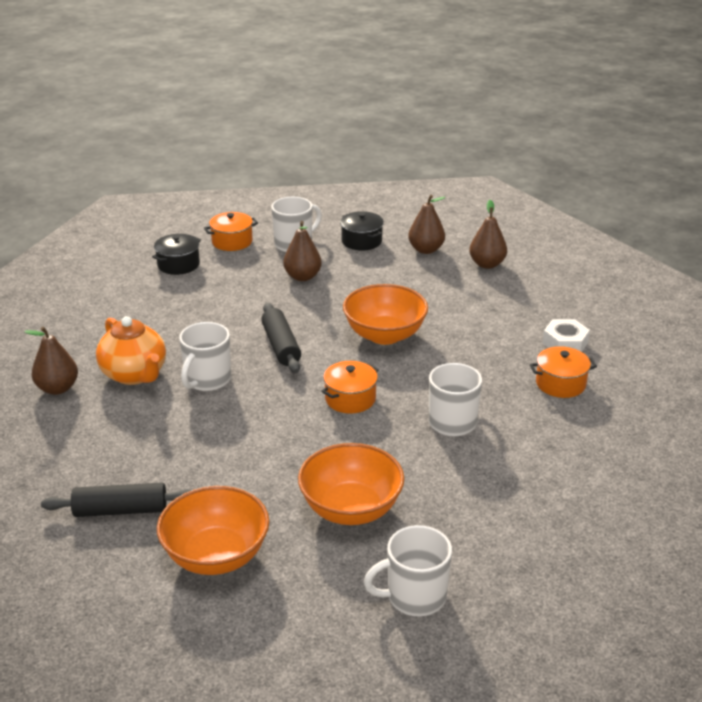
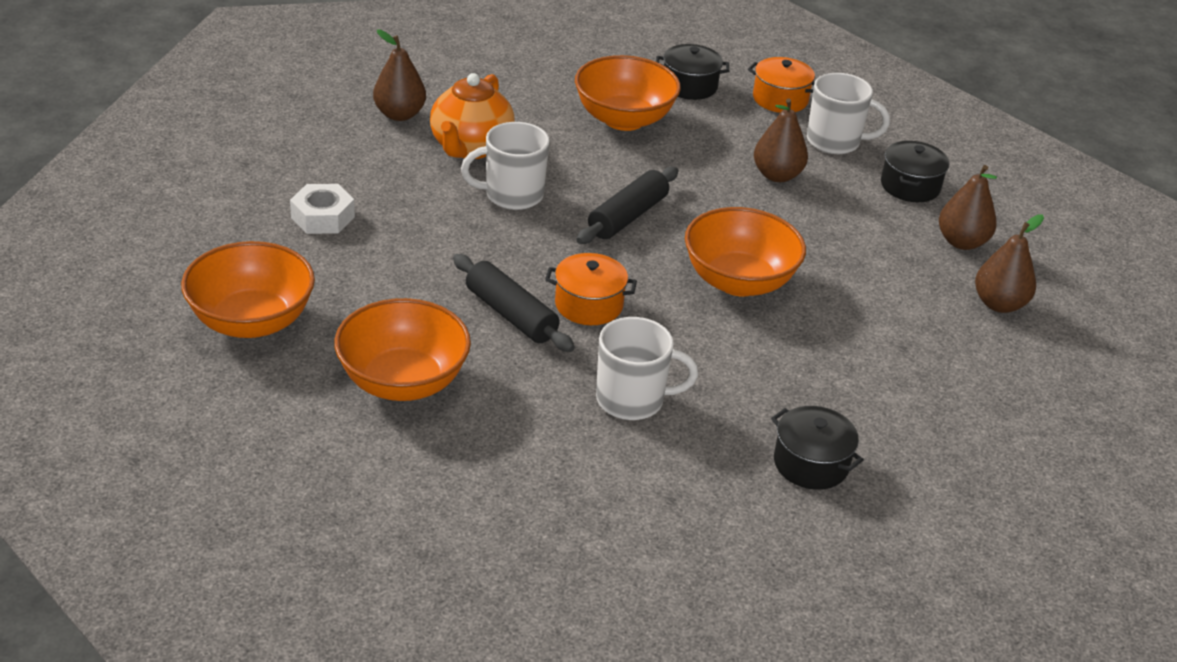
camera: 50 degrees right, 5 degrees up
(120, 510) = (263, 234): black rolling pin -> black rolling pin (511, 315)
(181, 303) = (624, 119): none -> orange bowl
(414, 597) = (306, 483): white mug -> none
(560, 384) = (811, 463): orange pot -> black pot
(565, 343) = (906, 437): white nut -> white nut (323, 217)

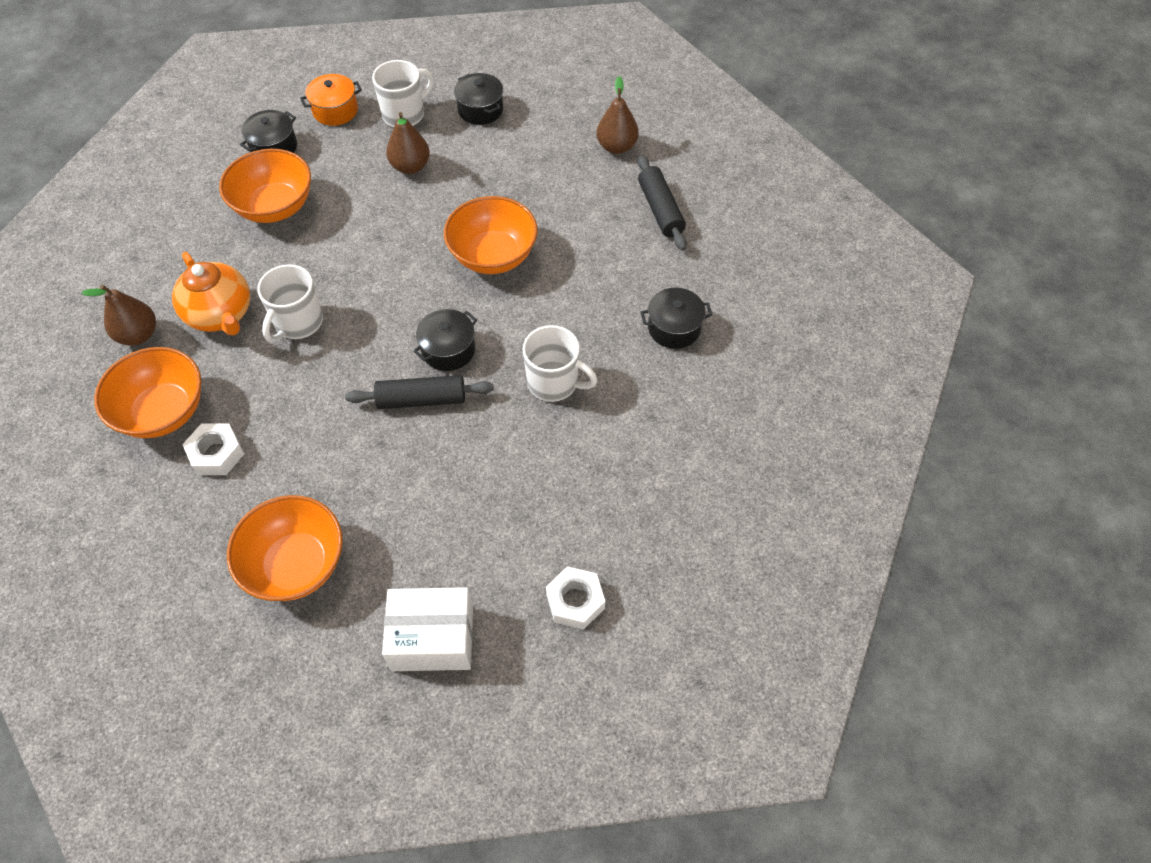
camera: 50 degrees left, 20 degrees up
(248, 452) = (432, 638): none -> white box
(379, 542) = (575, 601): none -> white nut
(403, 382) = (436, 502): orange bowl -> orange bowl (163, 411)
(589, 305) = (448, 349): orange pot -> black pot
(627, 217) = (380, 272): black rolling pin -> black rolling pin (660, 210)
(632, 400) = (554, 382): white mug -> white mug turned 75 degrees clockwise
(961, 242) = (551, 124): brown pear -> none

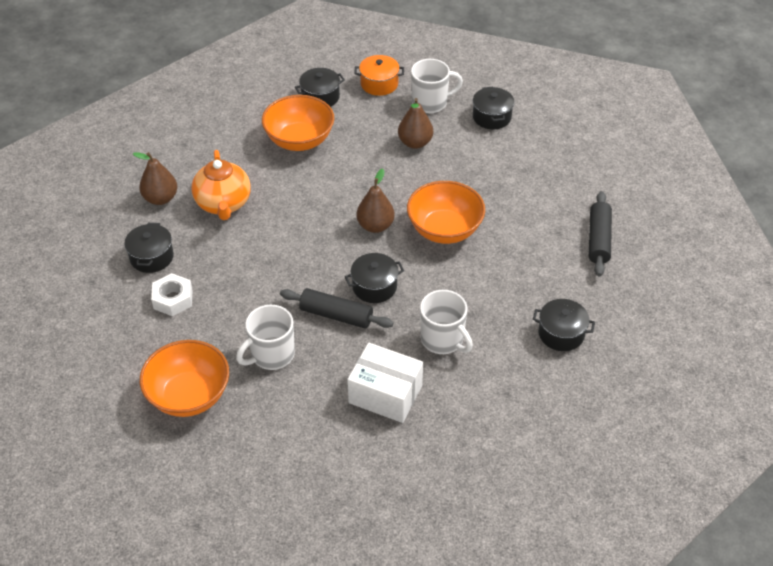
camera: 25 degrees right, 10 degrees down
(163, 411) = (151, 257): orange bowl -> black pot
(298, 323) = (274, 228): white mug -> white mug (271, 355)
(432, 638) = (258, 485): white box -> white box (385, 394)
(575, 601) = (375, 503): white nut -> none
(616, 147) = (588, 179): brown pear -> brown pear (375, 226)

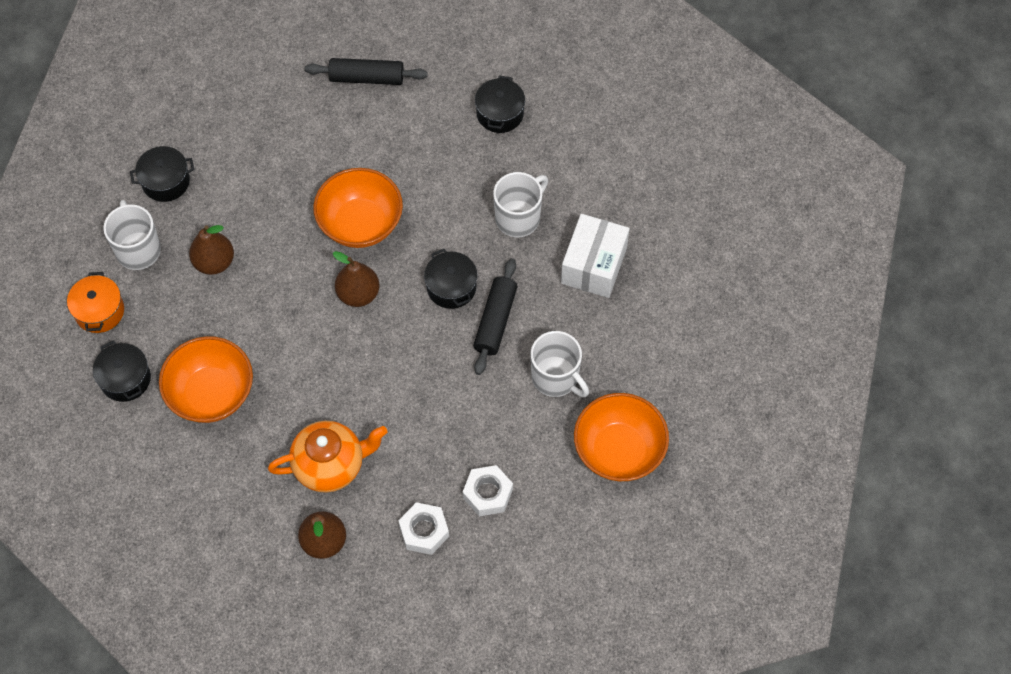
camera: 95 degrees left, 15 degrees up
(151, 257) = (424, 531): black pot -> white nut

